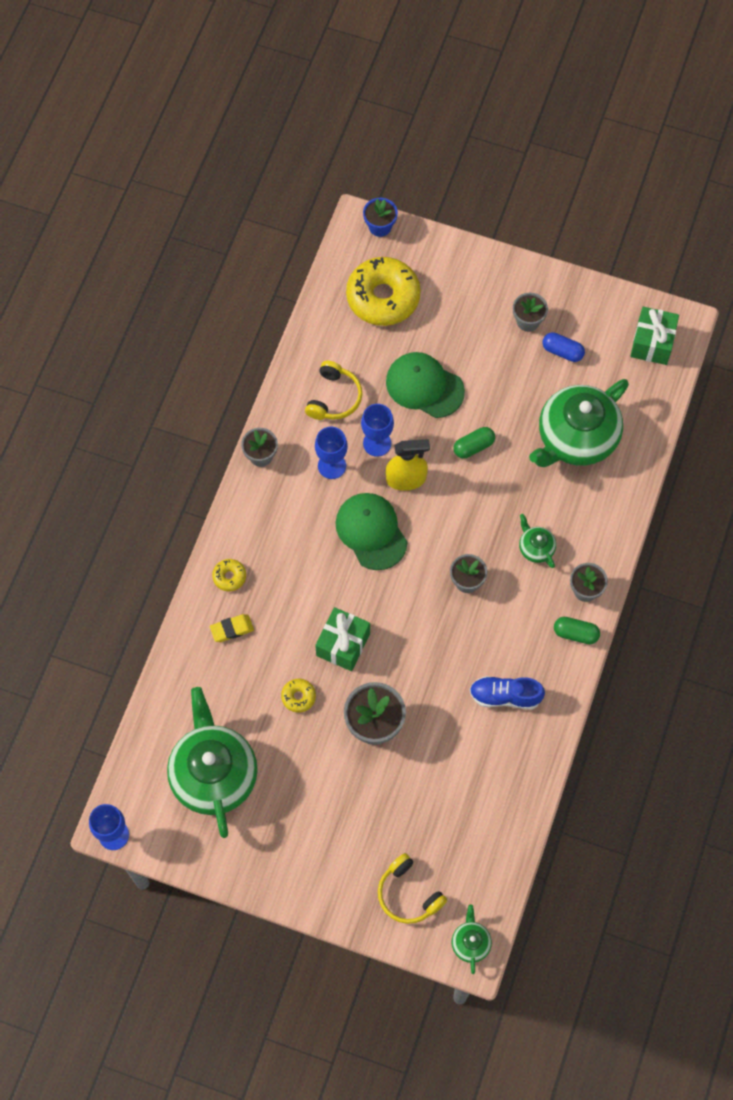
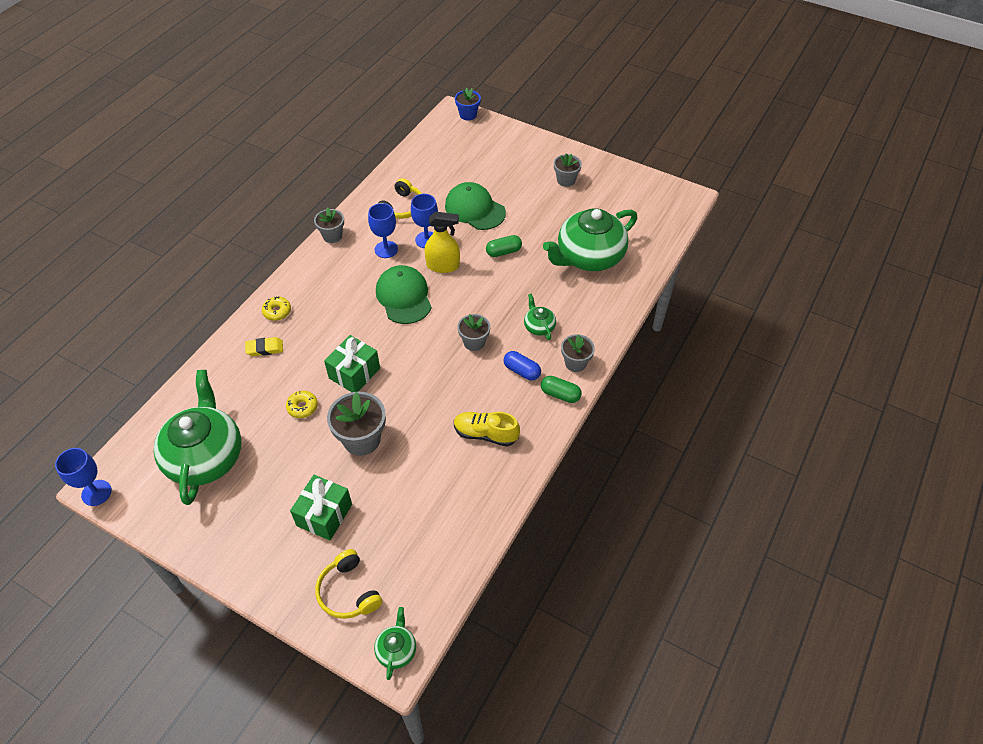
camera: 10 degrees right, 15 degrees down
(383, 297) = (458, 154): yellow donut -> none
(505, 696) = (485, 434): blue shoe -> yellow shoe
(562, 351) = (589, 201): blue capsule -> blue capsule (522, 371)
(652, 343) = (662, 205): green gift -> green gift (324, 515)

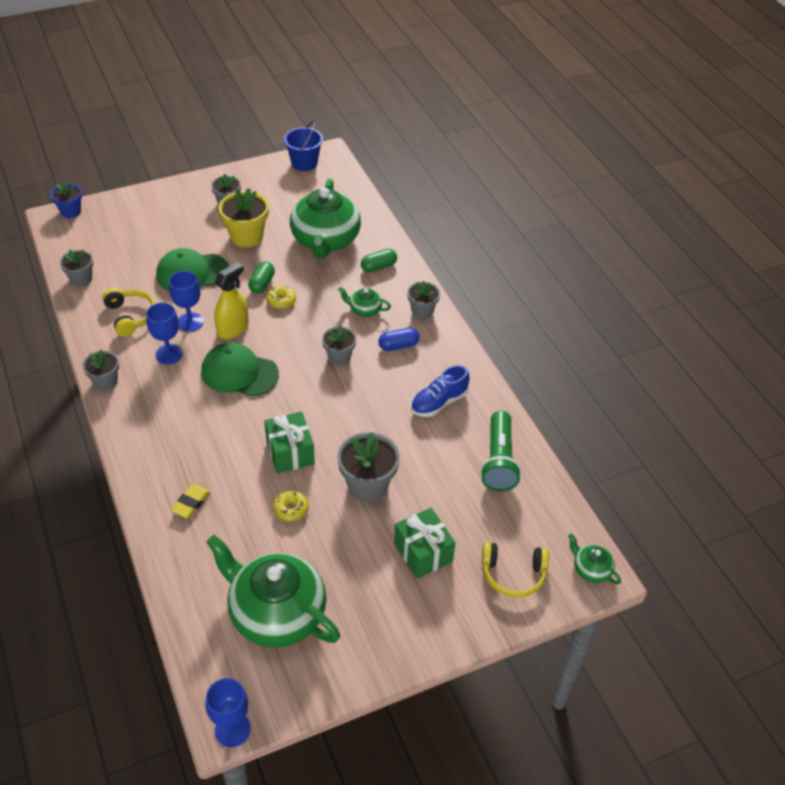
camera: 55 degrees left, 5 degrees down
(277, 311) = (155, 471): yellow donut -> yellow donut (281, 301)
(411, 162) = (81, 279): none -> grey flower pot
(459, 513) = (498, 461): none -> green flashlight
(485, 434) = (439, 402): yellow shoe -> blue shoe
(543, 212) = (246, 236): none -> yellow flower pot
(560, 394) = (443, 337): green capsule -> green capsule (378, 267)
(660, 191) = (304, 163): none -> blue bucket

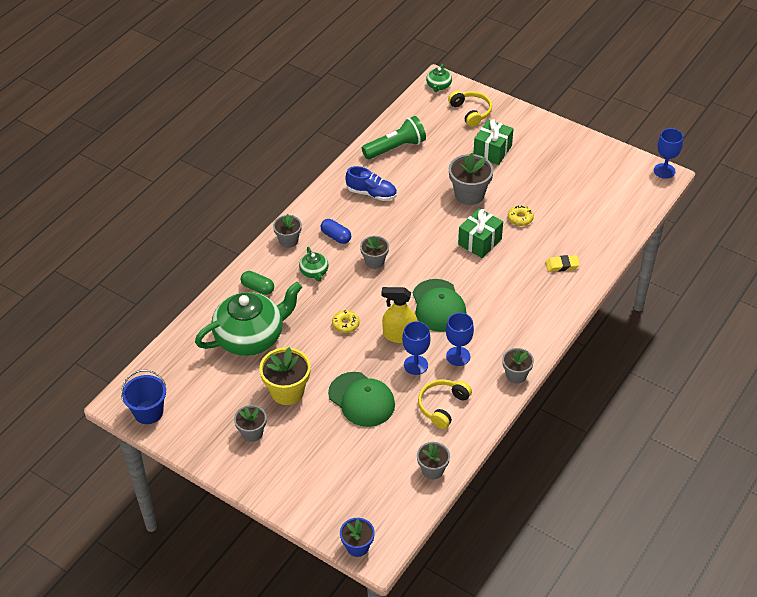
camera: 120 degrees left, 0 degrees up
(262, 284) = (336, 347): green capsule -> none
(276, 613) = (589, 189): green teapot -> none

